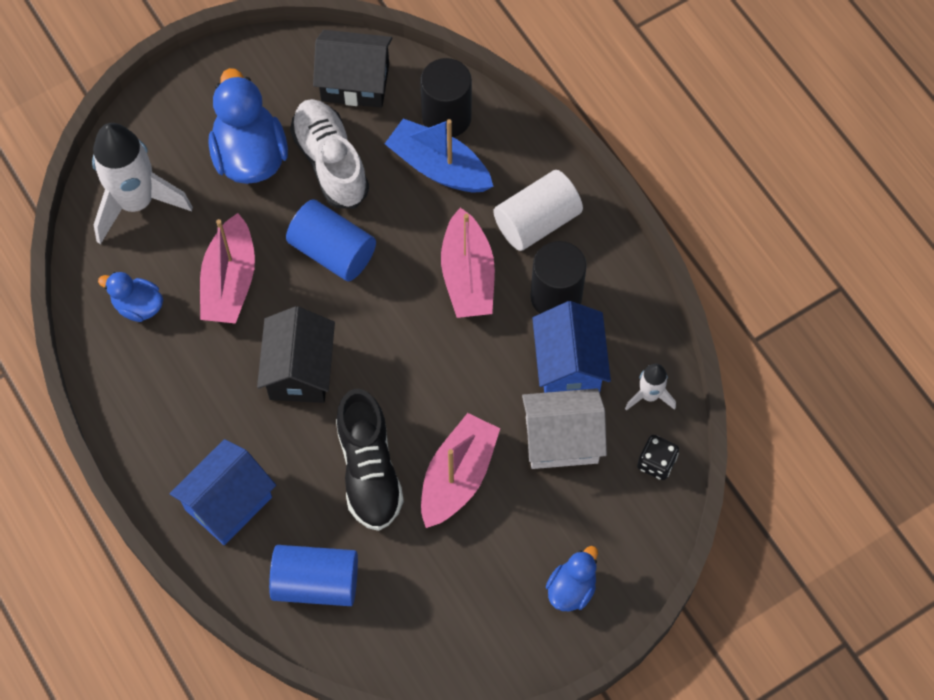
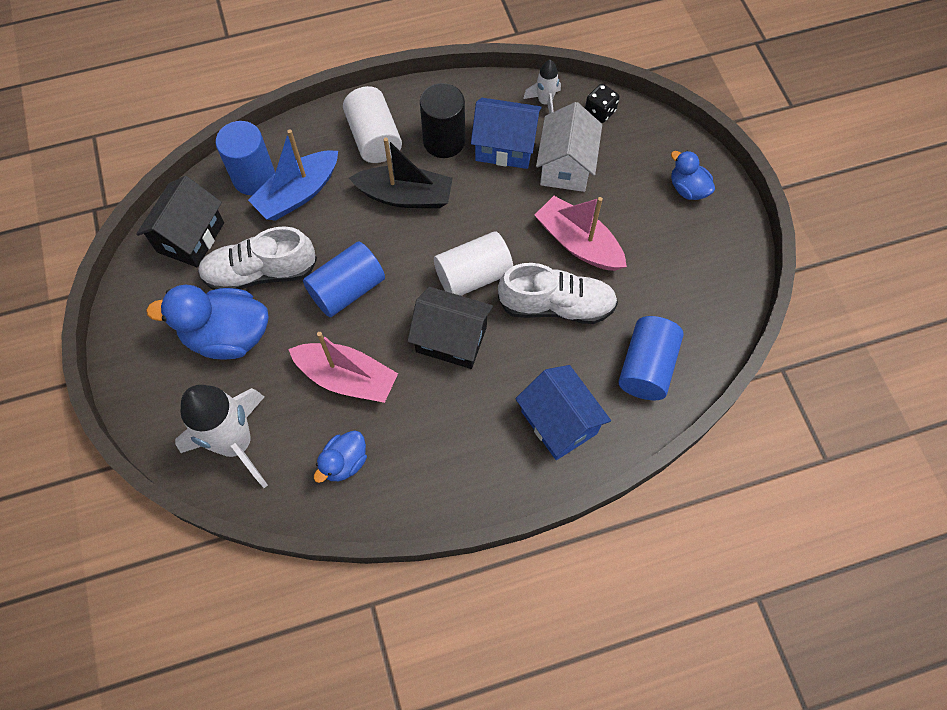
camera: 75 degrees left, 0 degrees up
(369, 470) = (556, 305): black shoe -> white shoe
(384, 373) = (473, 276): none -> white cylinder
(446, 117) = (254, 178): black cylinder -> blue cylinder
(467, 276) = (405, 196): pink boat -> black boat

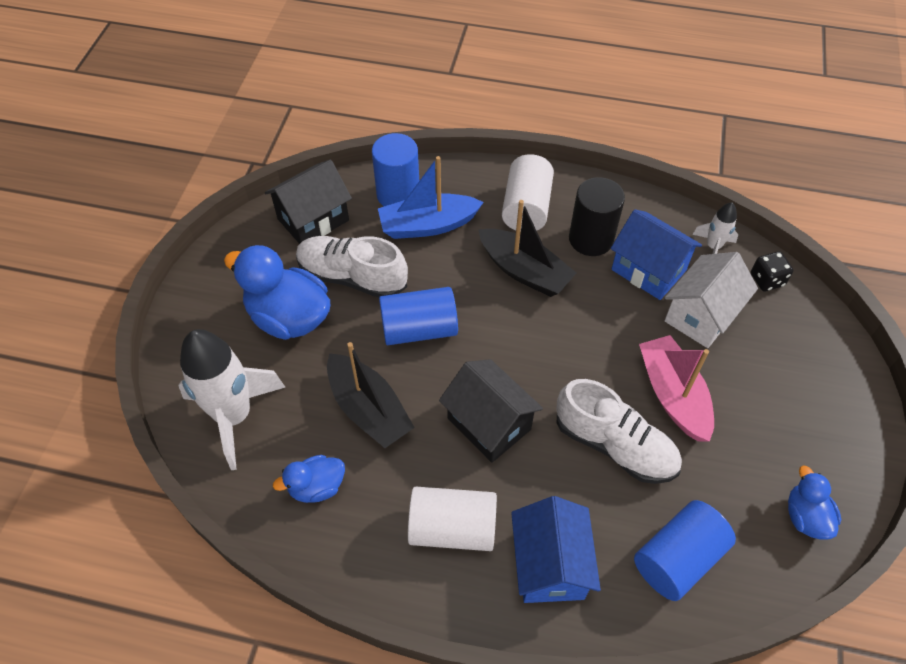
camera: 30 degrees right, 10 degrees down
(347, 378) = (368, 409): pink boat -> black boat
(473, 276) = (546, 374): white cylinder -> white cylinder (452, 528)
(687, 189) = (824, 397): blue duck -> blue duck (805, 516)

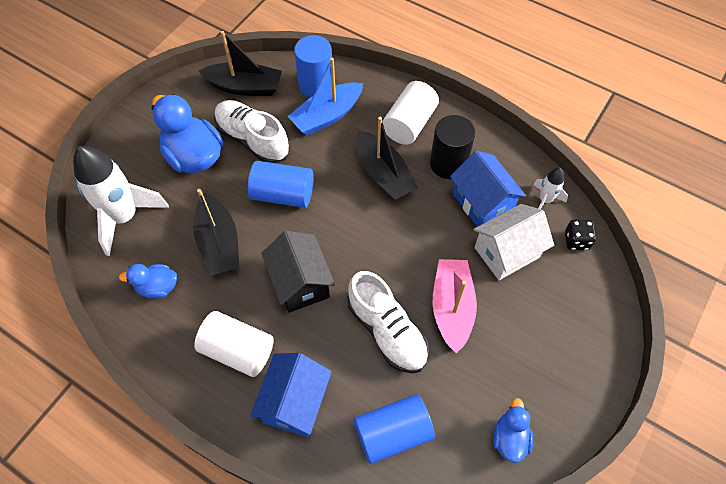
camera: 20 degrees right, 5 degrees up
(313, 219) = (244, 87): black house -> black boat
(428, 225) = (327, 116): blue boat -> blue boat turned 45 degrees counterclockwise

